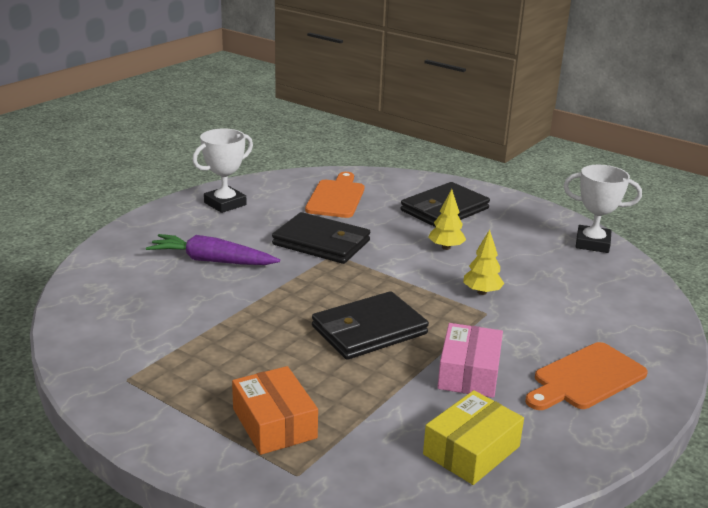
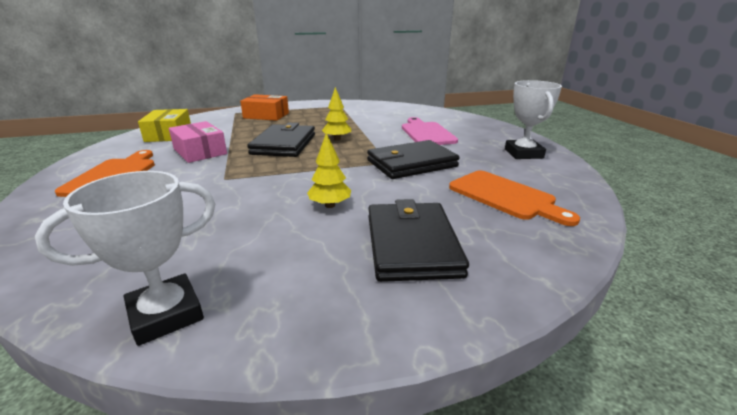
camera: 130 degrees right, 0 degrees up
(212, 261) = (426, 133): purple carrot -> pink cutting board
(481, 292) = (246, 188): yellow tree -> yellow tree (337, 139)

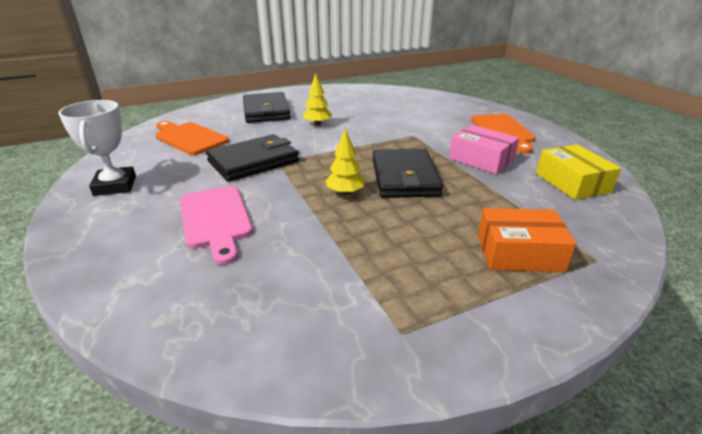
camera: 170 degrees right, 5 degrees up
(166, 314) = (360, 90): white trophy -> none

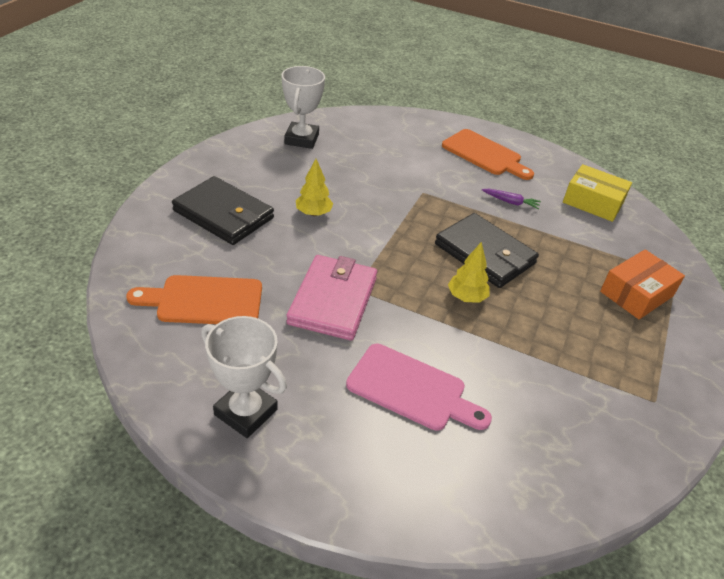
camera: 45 degrees left, 10 degrees up
(253, 161) = (333, 300): black wallet -> pink wallet
(371, 95) = (301, 139): none -> white trophy
(481, 159) = (510, 202): pink box -> purple carrot

